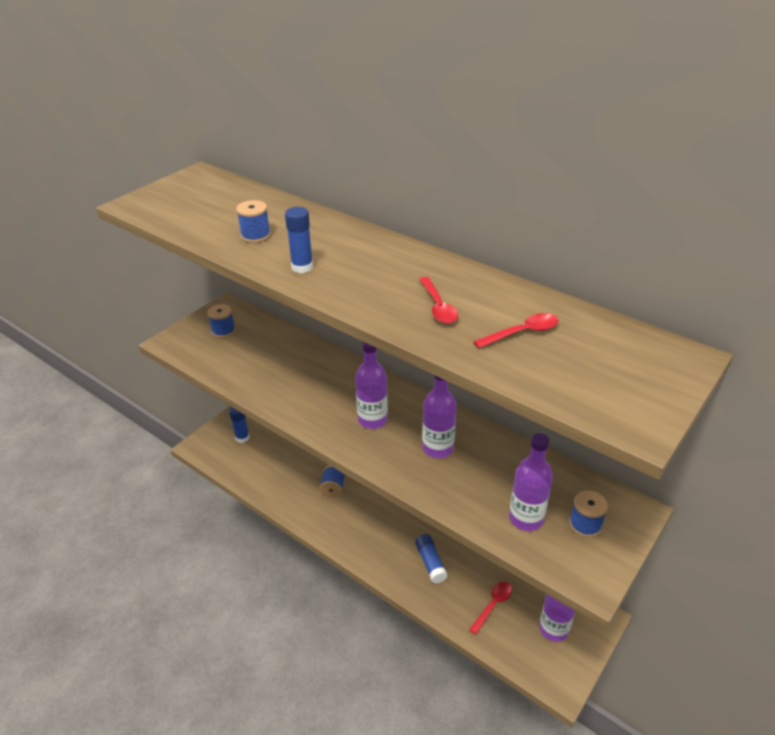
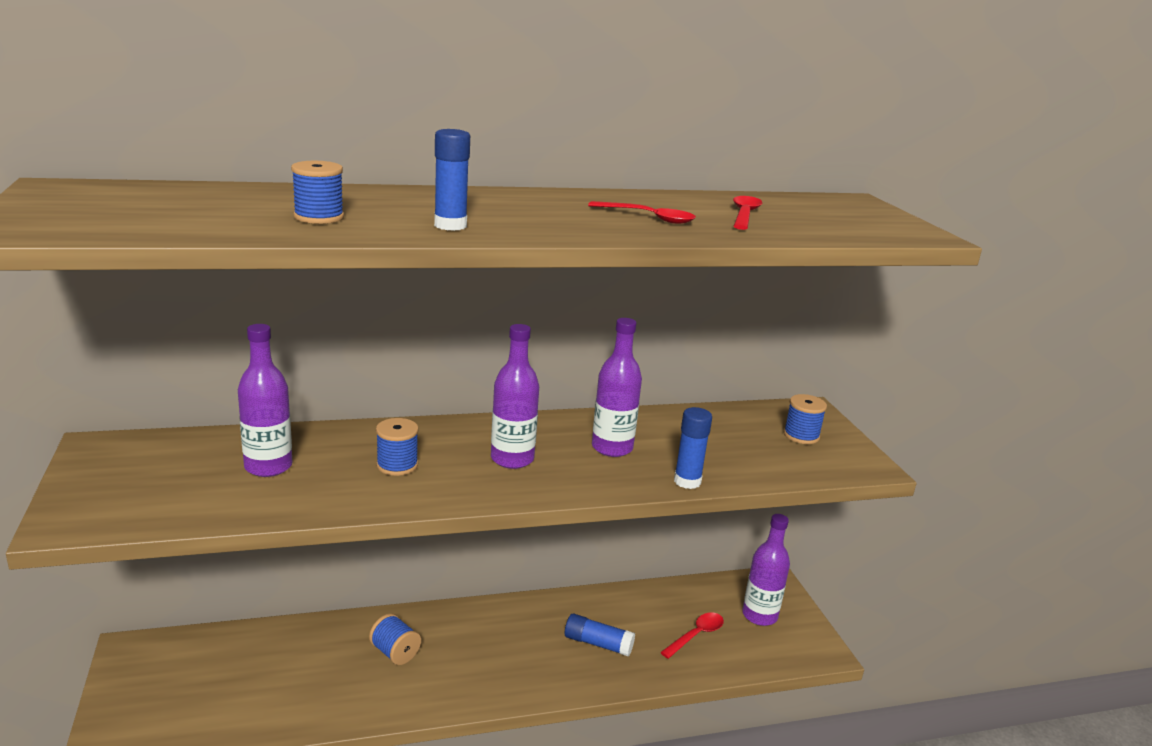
camera: 55 degrees left, 15 degrees down
(223, 331) = (147, 471): blue spool -> blue spool (397, 465)
(242, 437) = (176, 684): blue glue stick -> blue glue stick (687, 481)
(493, 605) = (696, 635): red spoon -> red spoon turned 60 degrees clockwise
(526, 518) = (763, 455): purple bottle -> purple bottle (268, 466)

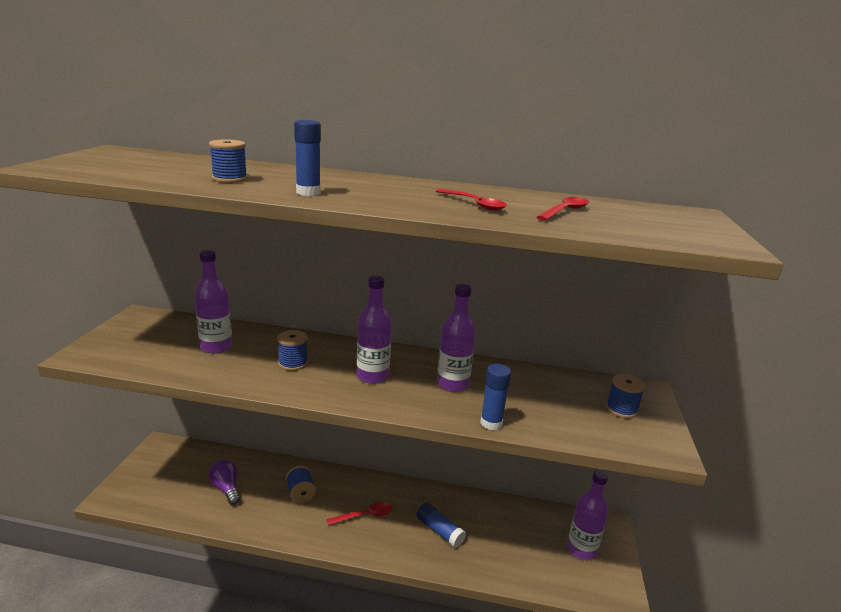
camera: 25 degrees right, 0 degrees up
(283, 677) = (226, 488): none -> purple light bulb
(696, 635) = (519, 548): red spoon -> red spoon (364, 516)

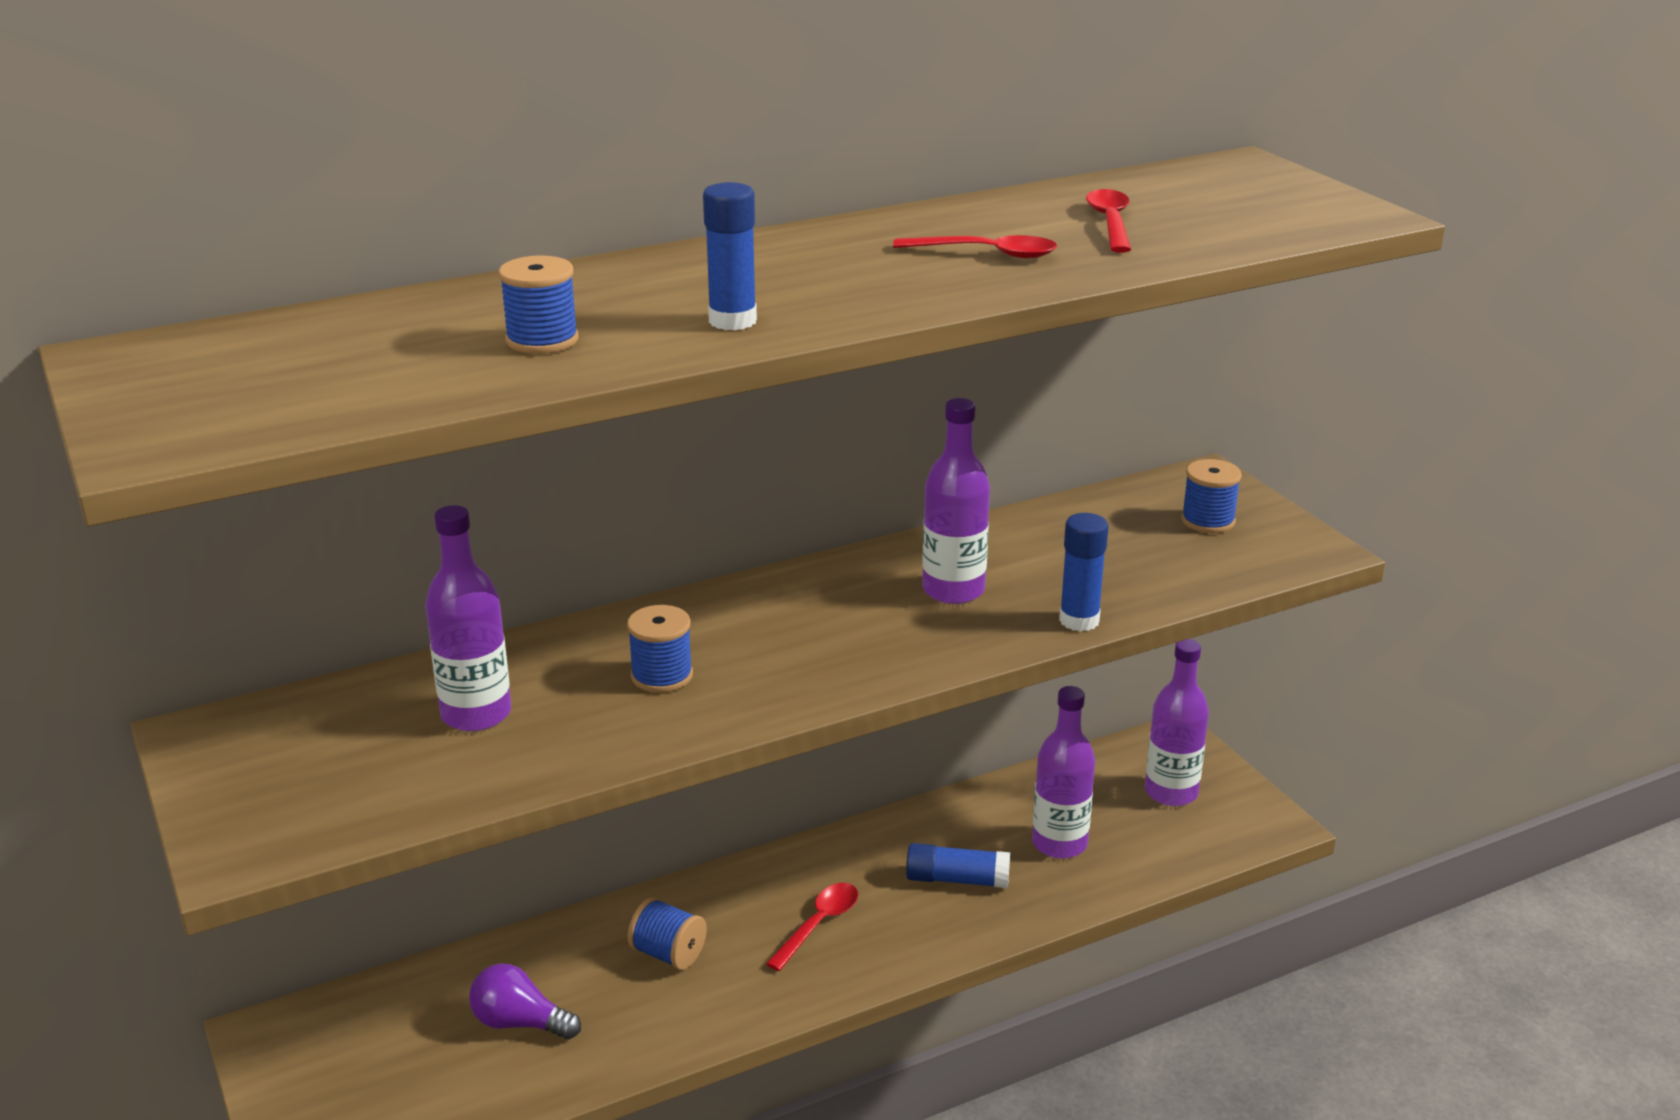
camera: 35 degrees left, 5 degrees up
(372, 376) = (821, 634): purple bottle -> purple bottle (1059, 843)

